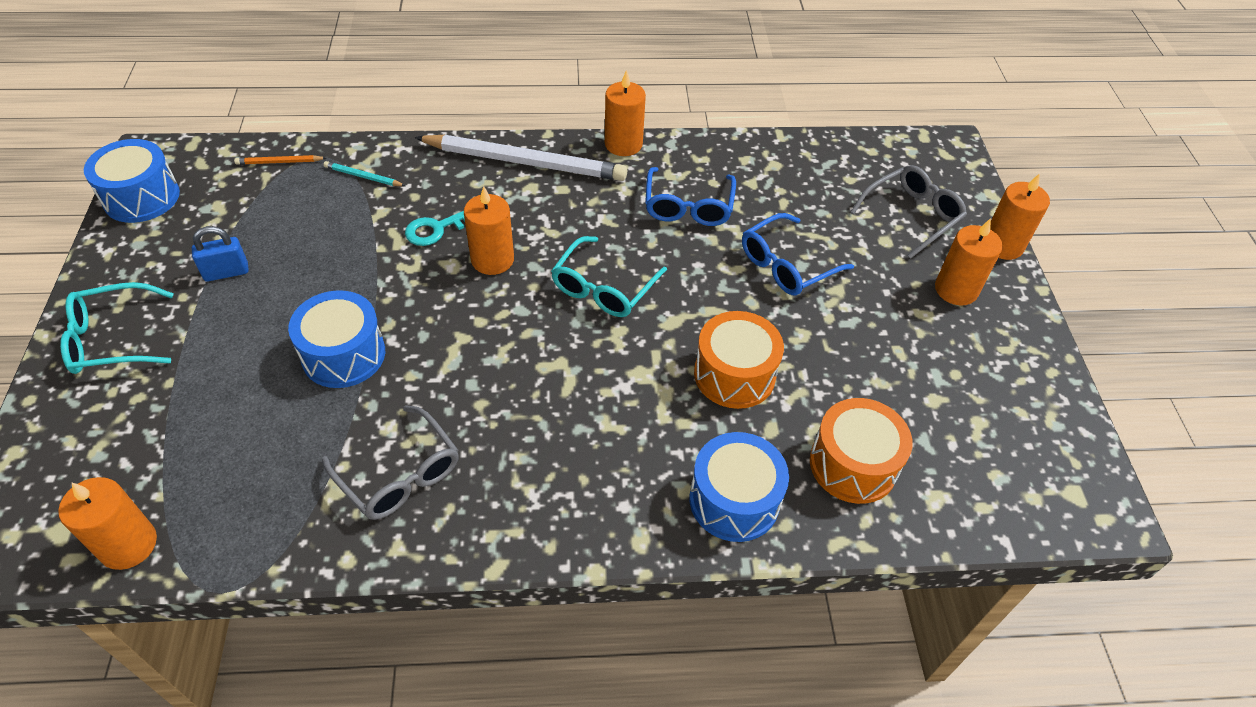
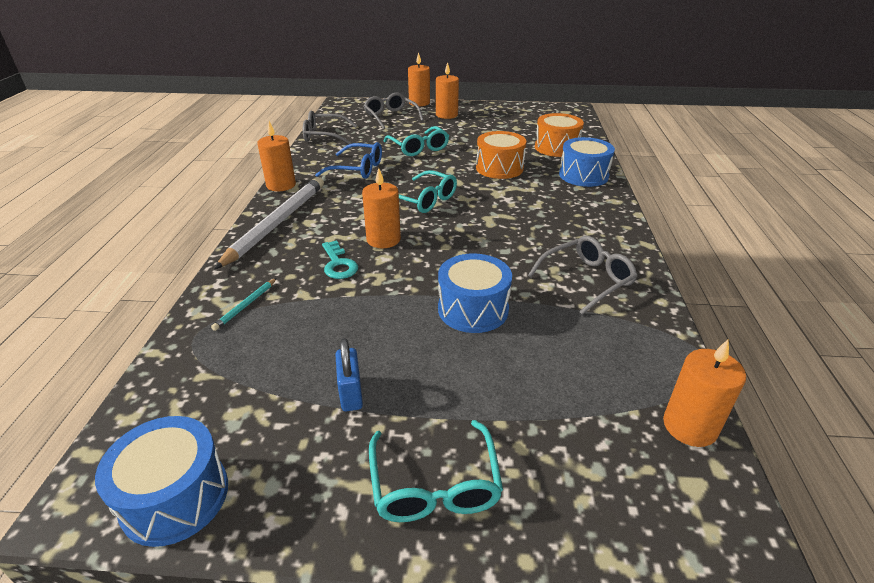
camera: 80 degrees left, 15 degrees down
(279, 162) = (184, 366): orange pencil -> none
(786, 265) = (418, 148): blue glasses -> turquoise glasses
(798, 152) = (324, 136): none -> grey glasses

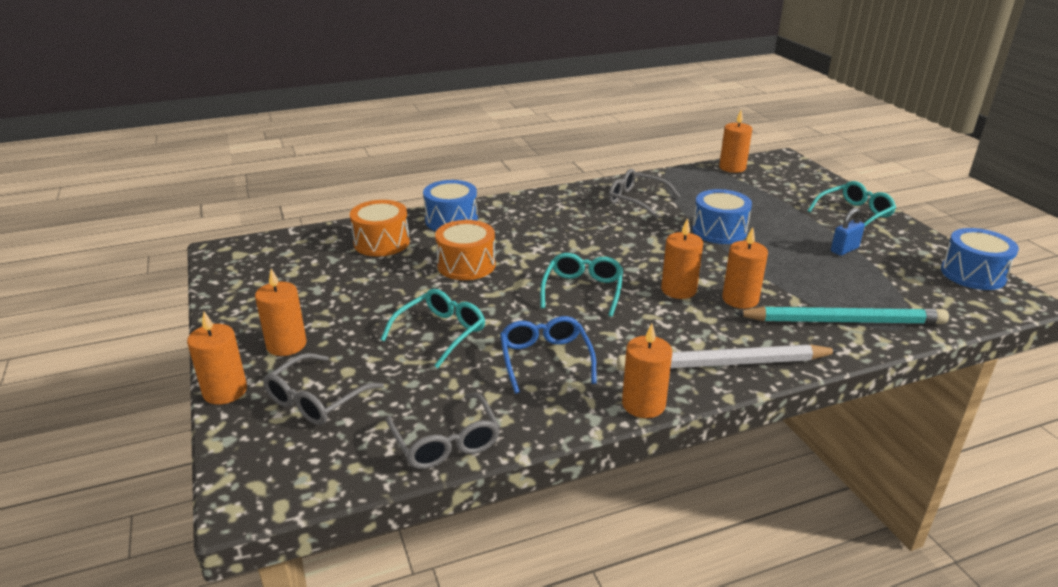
camera: 115 degrees left, 5 degrees down
(246, 305) = (843, 321): turquoise pencil -> turquoise pencil, size x2.47
(338, 264) = (740, 299): turquoise key -> orange candle

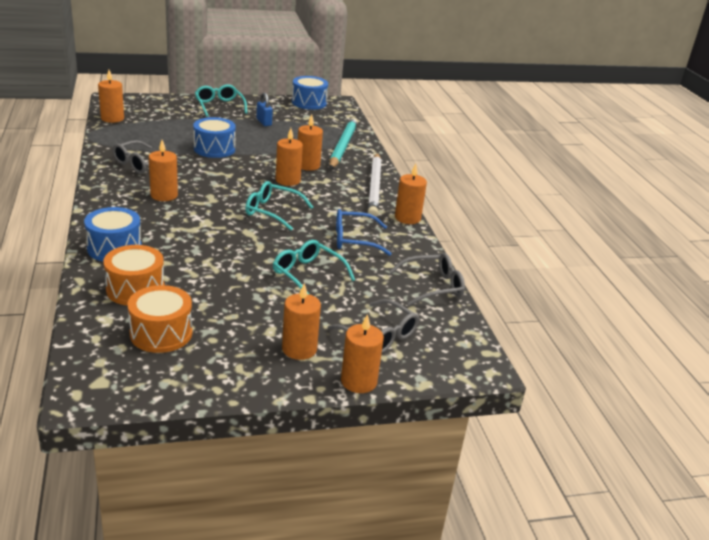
camera: 85 degrees left, 0 degrees up
(466, 265) = (207, 251): orange drum -> orange drum (161, 333)
(574, 223) = (164, 195): none -> orange candle

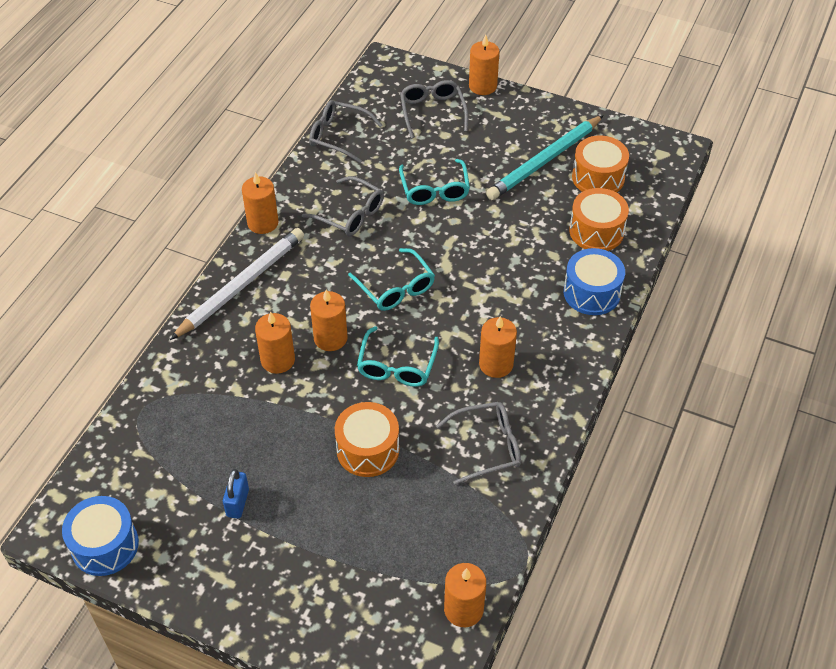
camera: 140 degrees left, 20 degrees up
(214, 149) = (368, 450): blue drum -> orange drum
(219, 106) = (264, 591): turquoise glasses -> turquoise glasses (397, 366)
(299, 349) = (503, 124): orange candle -> none
(343, 146) = (187, 388): turquoise pencil -> turquoise pencil (544, 161)
(354, 240) = (350, 214): blue glasses -> grey glasses

